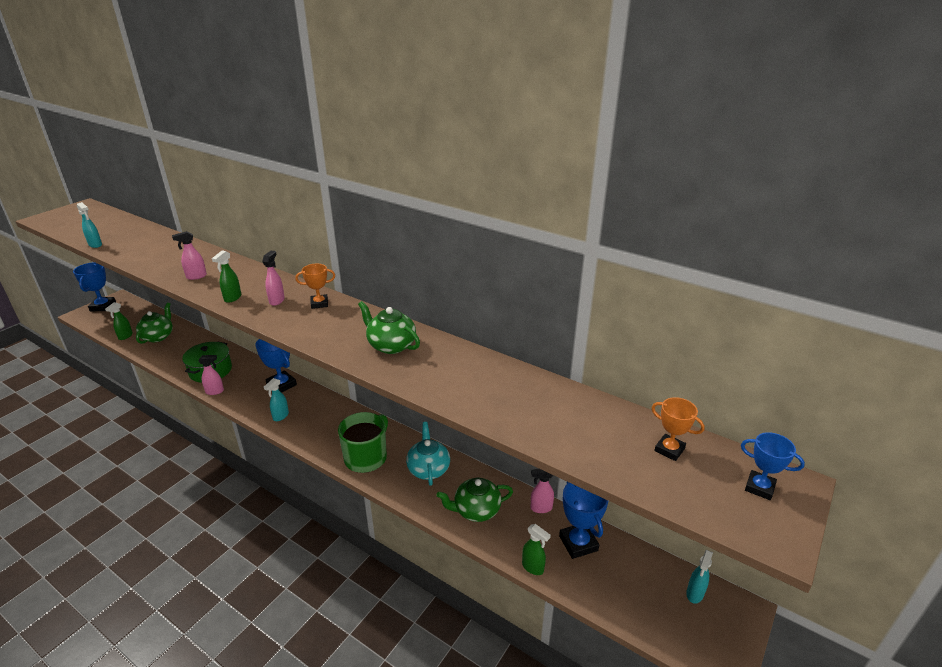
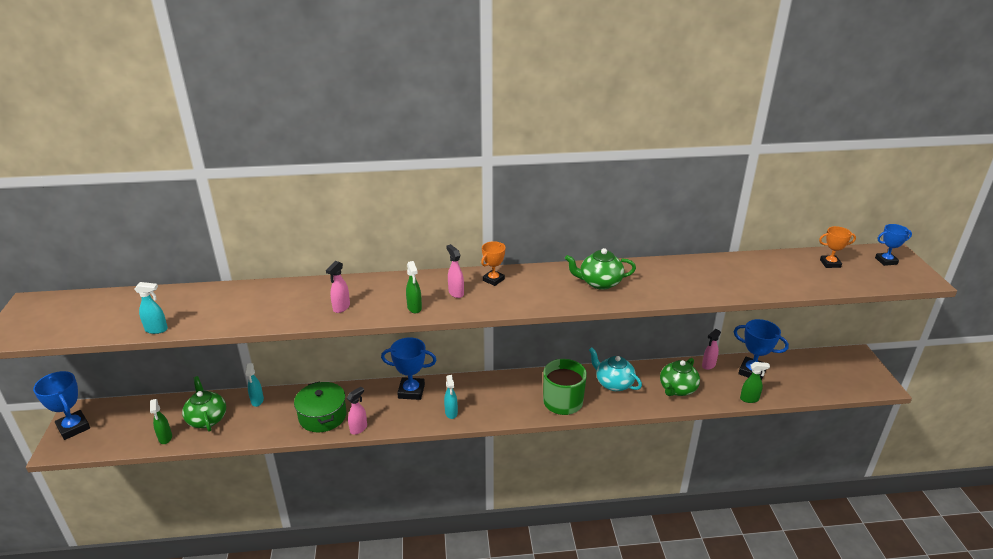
camera: 40 degrees left, 0 degrees up
(694, 594) = (832, 361): turquoise spray bottle -> turquoise spray bottle (257, 401)

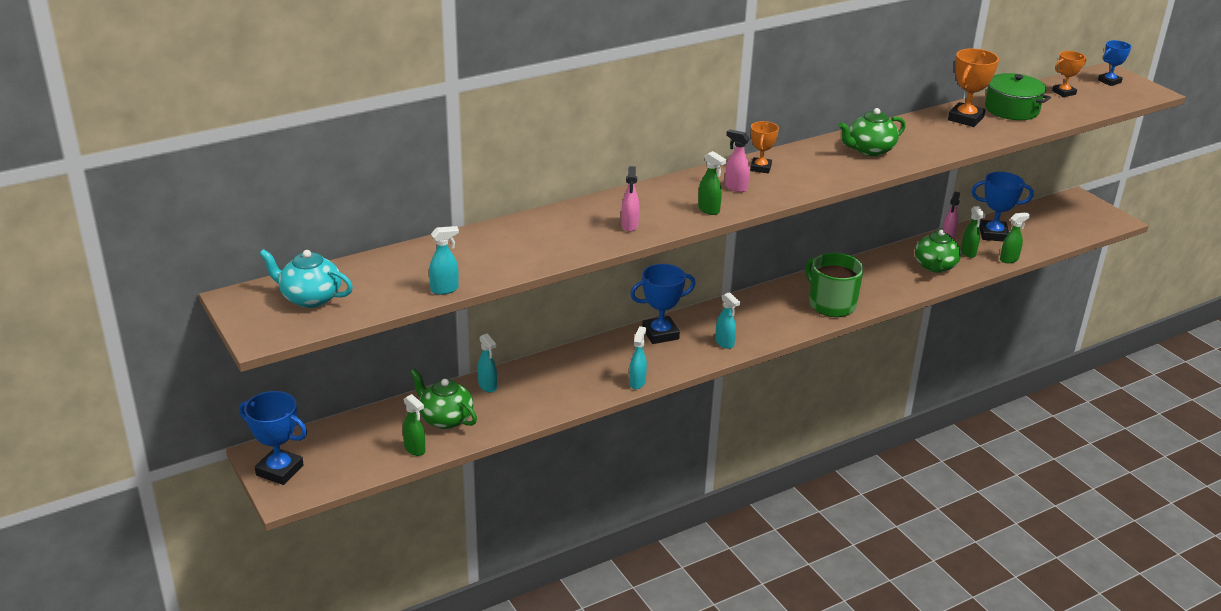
camera: 25 degrees left, 0 degrees up
(322, 416) = (583, 381): green pot -> green pot (1011, 109)
(359, 428) = (637, 382): pink spray bottle -> turquoise spray bottle
(613, 383) = (868, 276): turquoise teapot -> turquoise teapot (310, 298)
(713, 271) = (965, 119): none -> orange trophy
(716, 383) = (968, 253): none -> green spray bottle

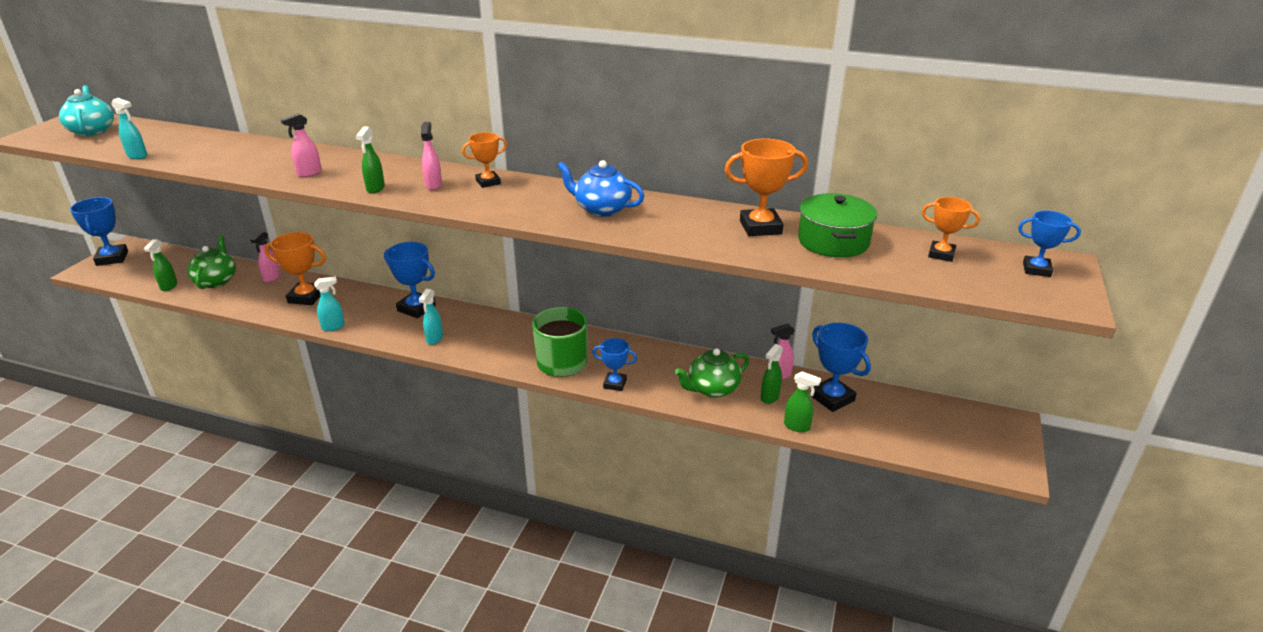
camera: 50 degrees right, 0 degrees up
(487, 386) = (271, 278): turquoise spray bottle -> pink spray bottle
(558, 380) = (306, 297): none -> orange trophy
(869, 150) = (602, 209): green teapot -> blue teapot
(885, 297) = (615, 384): none -> blue trophy

